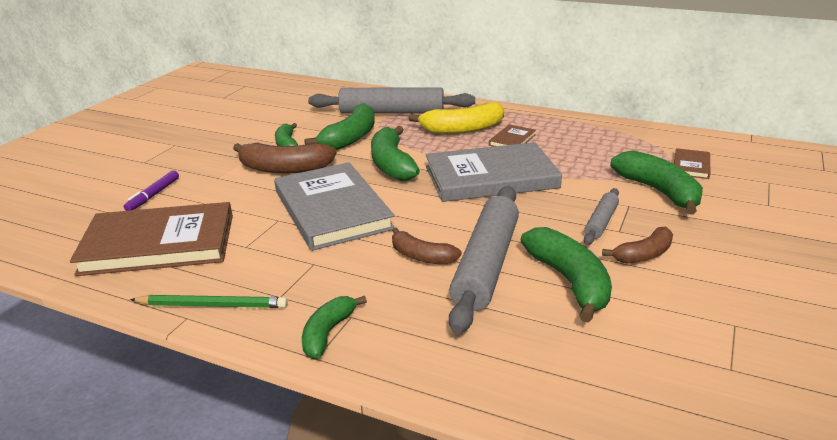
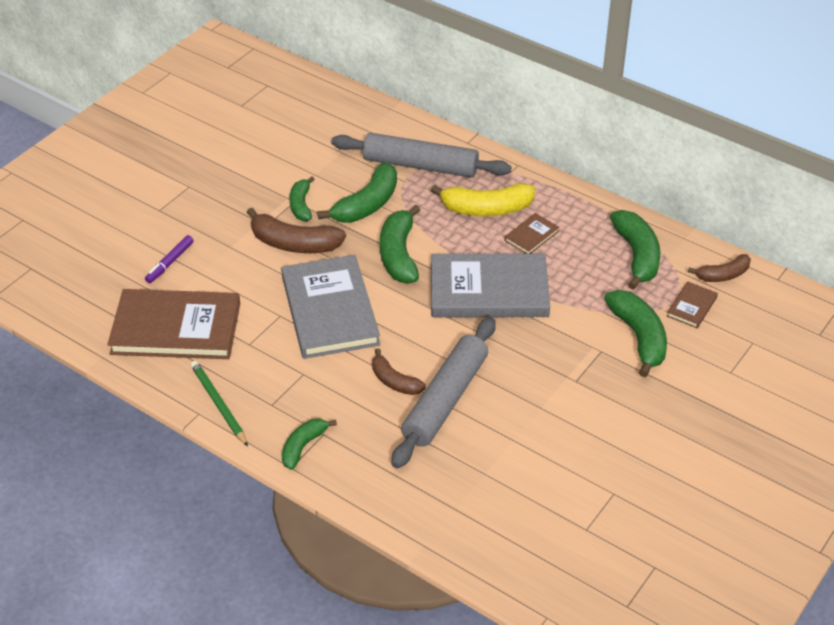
camera: 10 degrees right, 15 degrees up
(212, 305) = (218, 404): green pencil -> green pencil turned 135 degrees counterclockwise
(569, 282) = (506, 430): green banana -> green banana (637, 255)
(601, 222) = (565, 367): grey rolling pin -> none
(643, 255) = (582, 412): brown banana -> brown banana (723, 275)

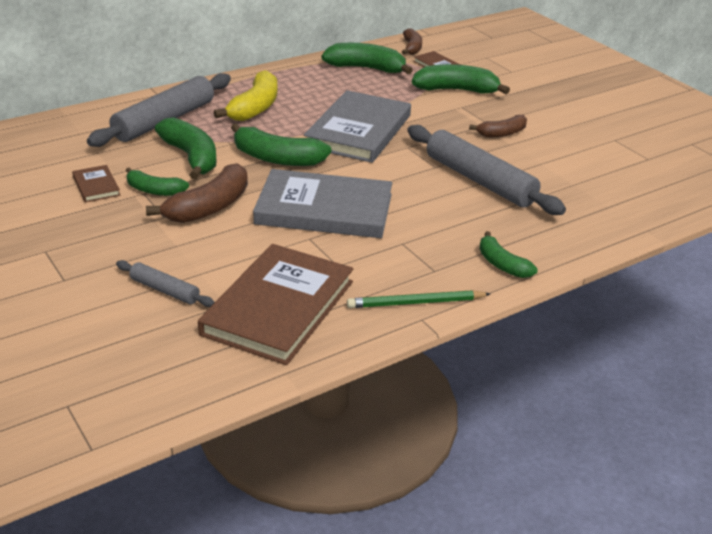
camera: 70 degrees left, 10 degrees down
(170, 263) = (165, 290): purple marker -> grey rolling pin
(394, 381) = (442, 198): brown banana -> brown banana (502, 133)
(531, 236) = (307, 98): brown book -> brown book (96, 186)

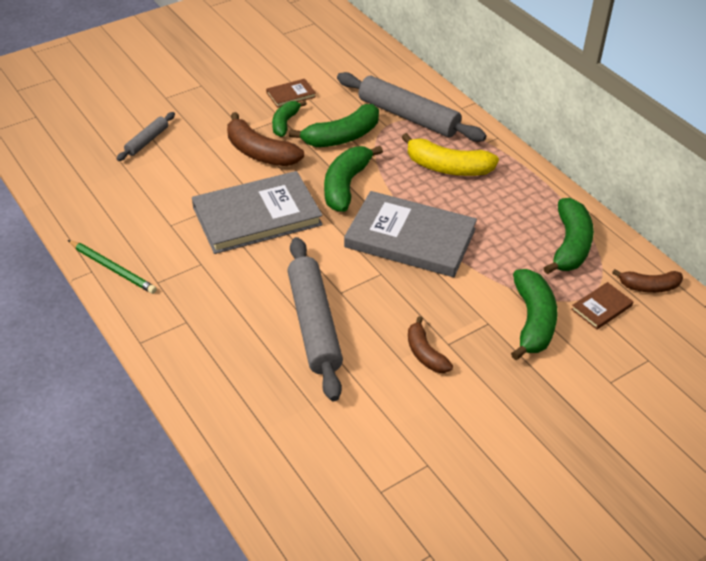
camera: 90 degrees right, 10 degrees up
(279, 307) = (118, 195): brown book -> none
(324, 209) = (257, 216): grey book -> grey book turned 60 degrees clockwise
(416, 303) = (113, 268): green pencil -> green pencil turned 135 degrees clockwise
(479, 181) = (313, 324): grey rolling pin -> grey rolling pin turned 60 degrees counterclockwise
(502, 264) = (162, 327): green banana -> none

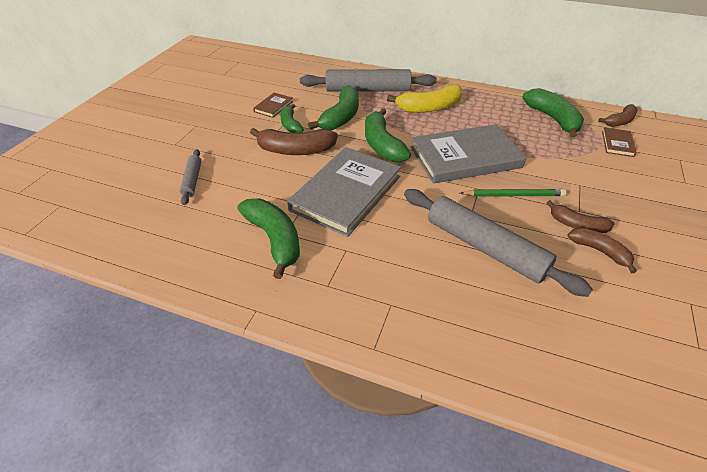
camera: 35 degrees left, 0 degrees up
(113, 268) = (274, 296): green pencil -> green pencil (513, 195)
(411, 384) = (599, 251): none -> brown banana
(532, 321) = (599, 170): green banana -> green banana (274, 239)

